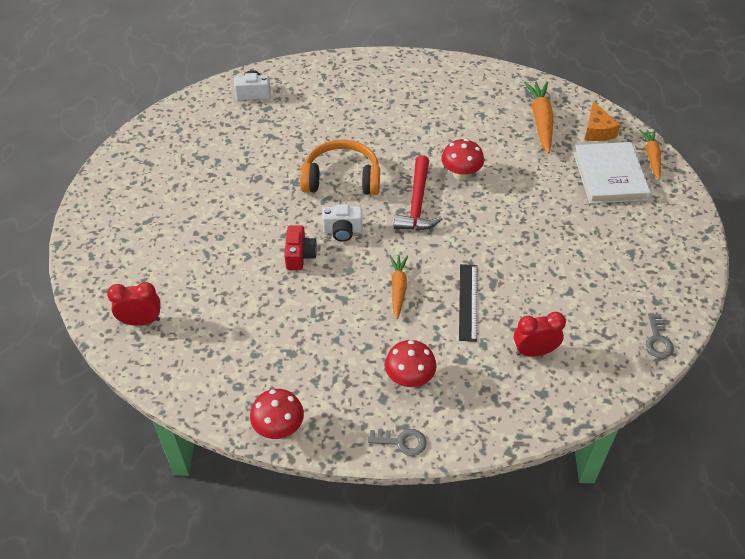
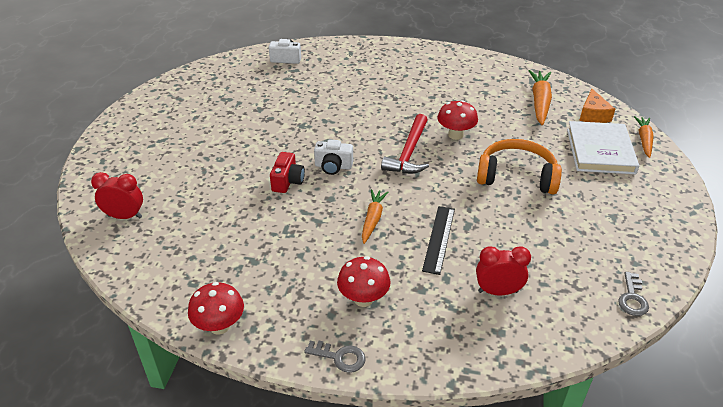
camera: 10 degrees right, 10 degrees down
(342, 178) = (344, 127): orange headphones -> orange headphones (516, 176)

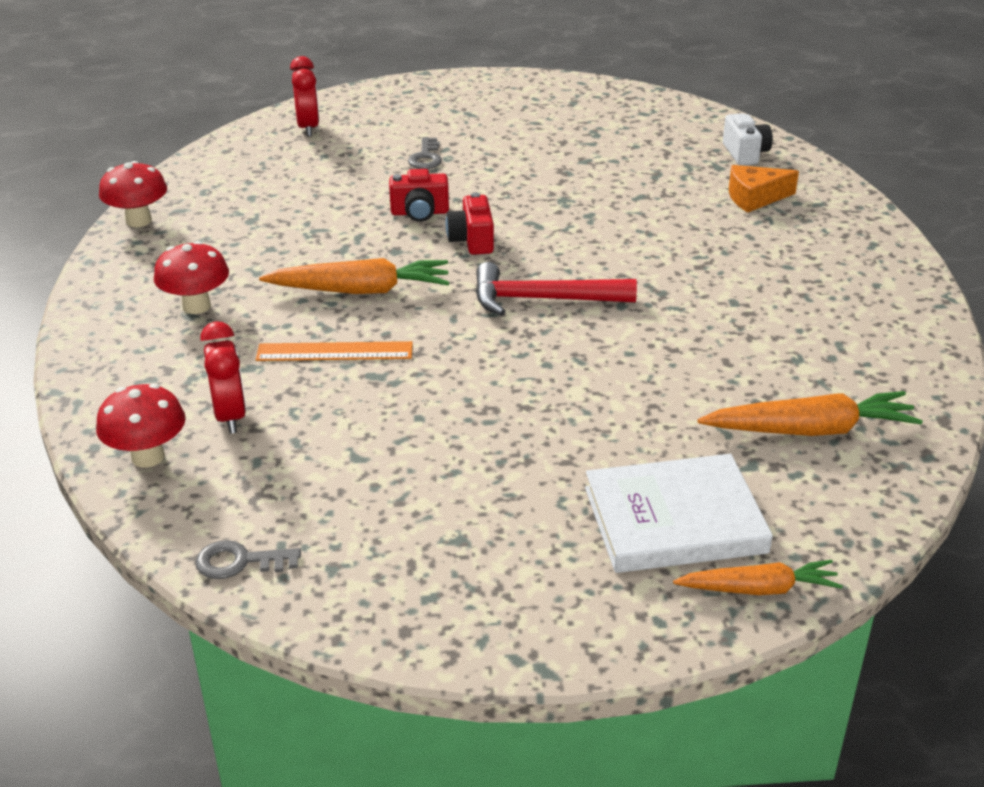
camera: 75 degrees right, 5 degrees down
(333, 166) = (472, 240): white camera -> red camera
(340, 357) = (95, 304): grey key -> grey key (426, 157)
(373, 219) = (361, 290): orange carrot -> orange carrot, size x1.54
(438, 239) = (334, 351): black ruler -> orange ruler
(455, 135) = (623, 339): red mushroom -> red mushroom (148, 457)
(516, 176) = (531, 416): orange headphones -> none
(593, 114) = (815, 508): orange cheese -> orange cheese (755, 198)

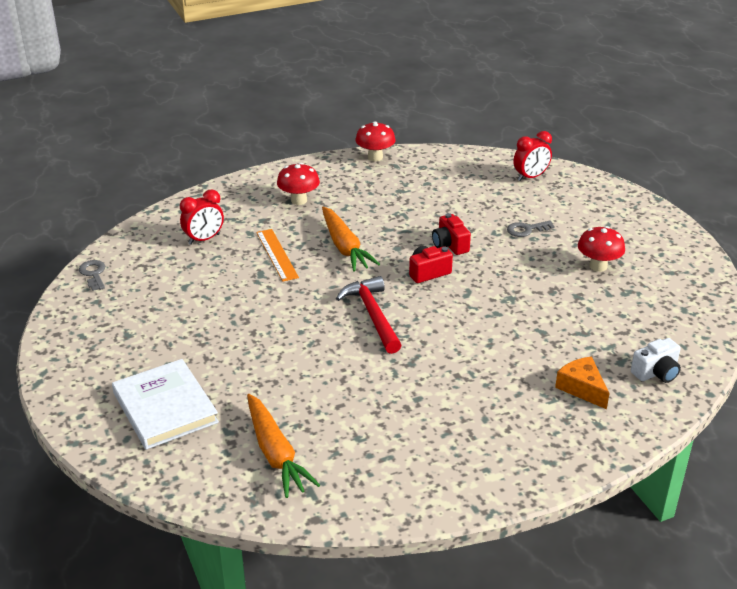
camera: 70 degrees right, 0 degrees up
(148, 457) = (163, 226): red mushroom -> red mushroom (598, 266)
(759, 589) = (113, 449): orange carrot -> none

